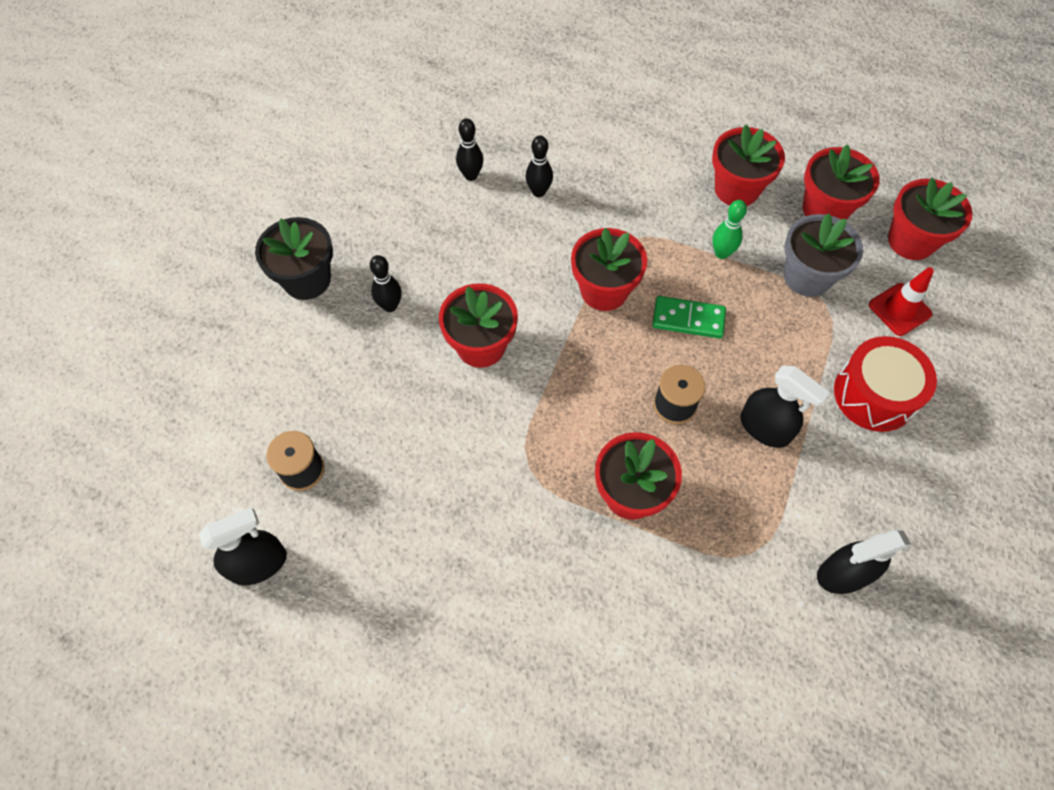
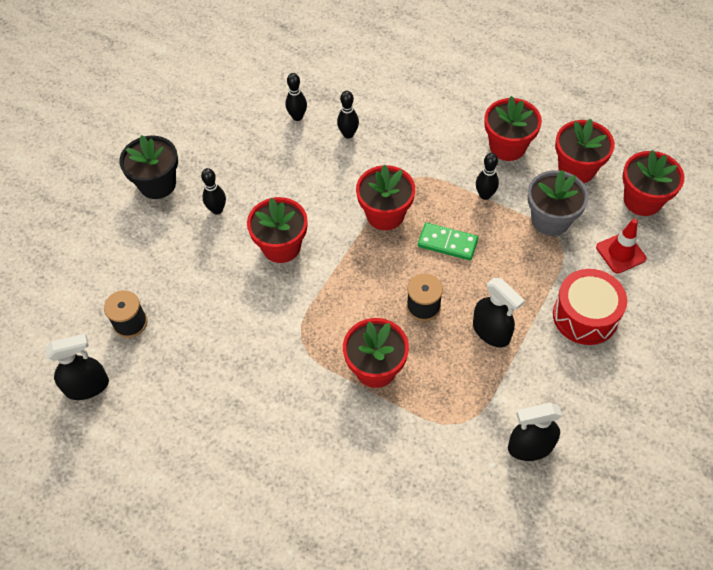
camera: 10 degrees right, 5 degrees down
(721, 253) = (485, 195): green bowling pin -> black bowling pin

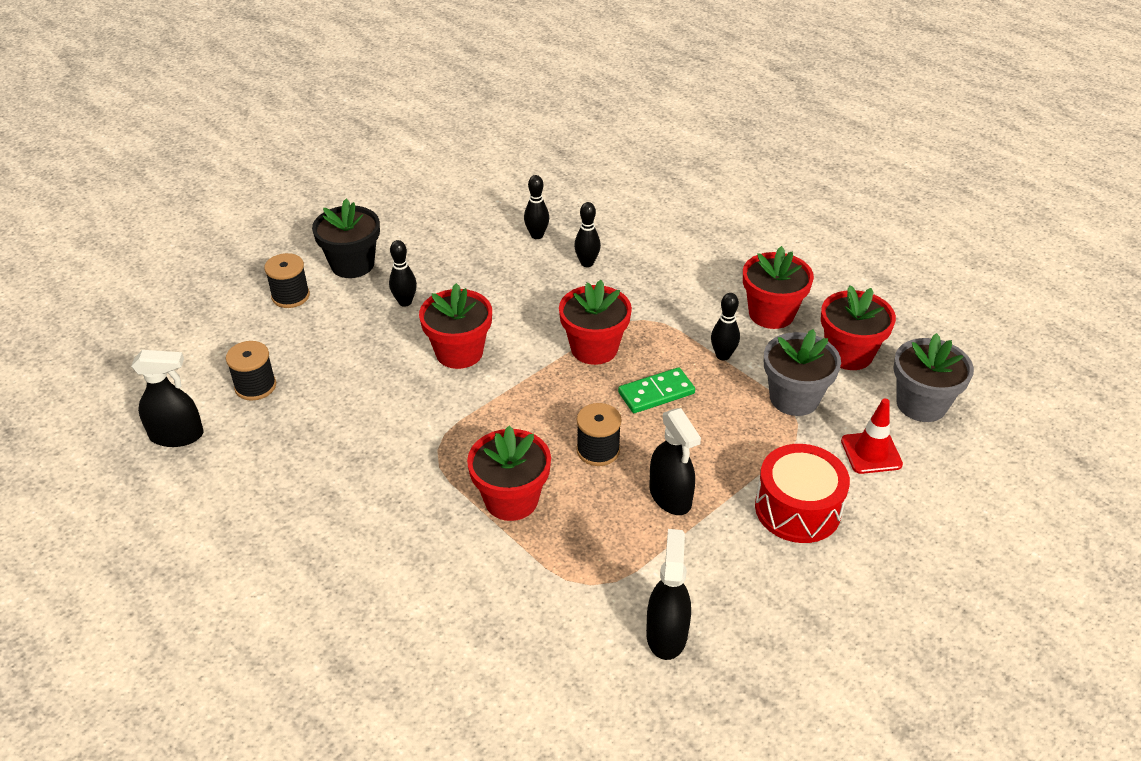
camera: 15 degrees right, 15 degrees down
(119, 229) = (290, 296): none -> black spool
(447, 243) = (656, 393): green domino -> green domino turned 60 degrees counterclockwise
(530, 447) = (666, 634): black spray bottle -> black spray bottle turned 90 degrees clockwise
(642, 200) = (921, 404): red flower pot -> grey flower pot

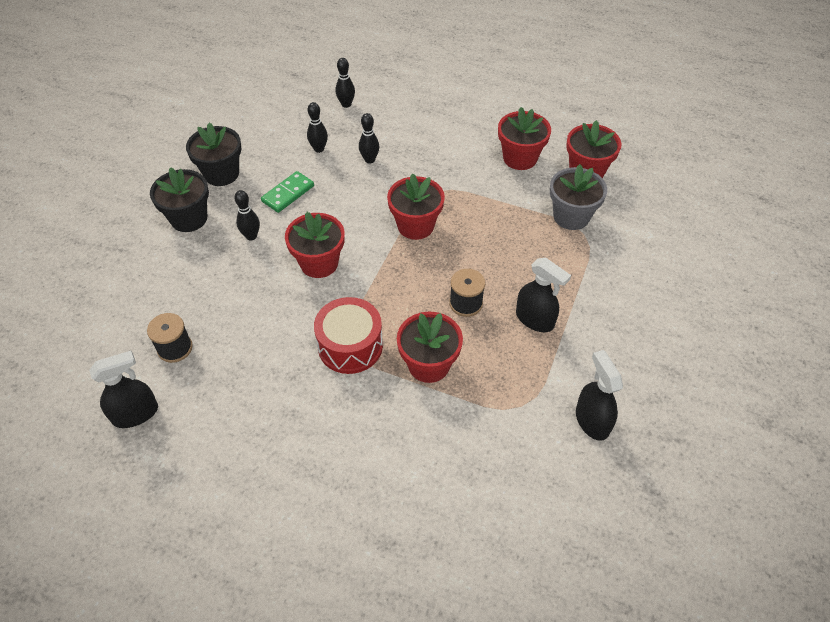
camera: 25 degrees left, 10 degrees up
(290, 296) = (154, 262): black spool -> none
(415, 230) = (221, 174): none -> black flower pot
(656, 393) = (479, 245): green domino -> green domino (288, 193)
(723, 355) = (506, 201): black bowling pin -> black bowling pin (346, 104)
(797, 509) = (620, 296): red drum -> red drum (350, 346)
(871, 453) = (641, 238): red traffic cone -> none
(921, 404) = (651, 192): grey flower pot -> none

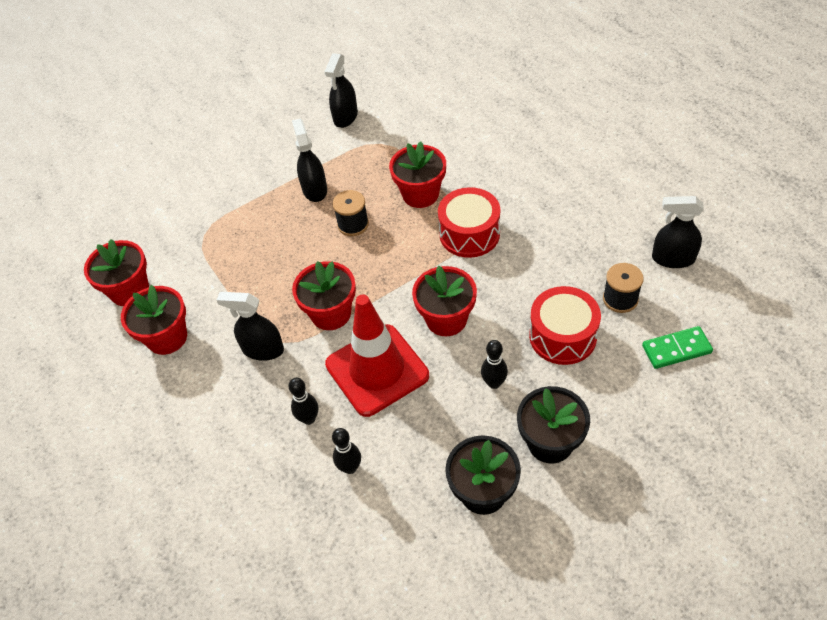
camera: 140 degrees left, 0 degrees up
(213, 293) = (562, 336): none -> red drum
(288, 193) = (425, 419): green domino -> green domino (676, 349)
(346, 104) = (265, 528): black bowling pin -> none
(346, 206) = (377, 370): none -> red traffic cone
(443, 181) = (262, 349): none -> black spray bottle
(571, 216) = (195, 255): grey flower pot -> none

